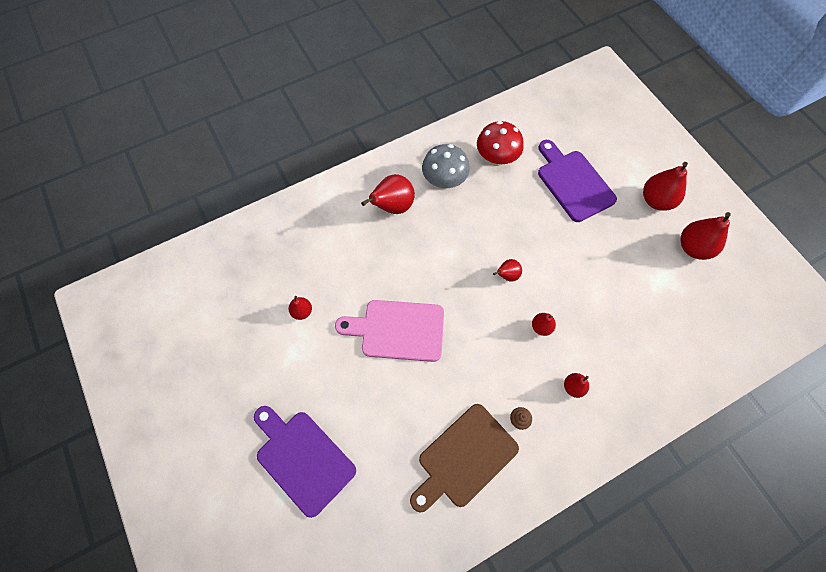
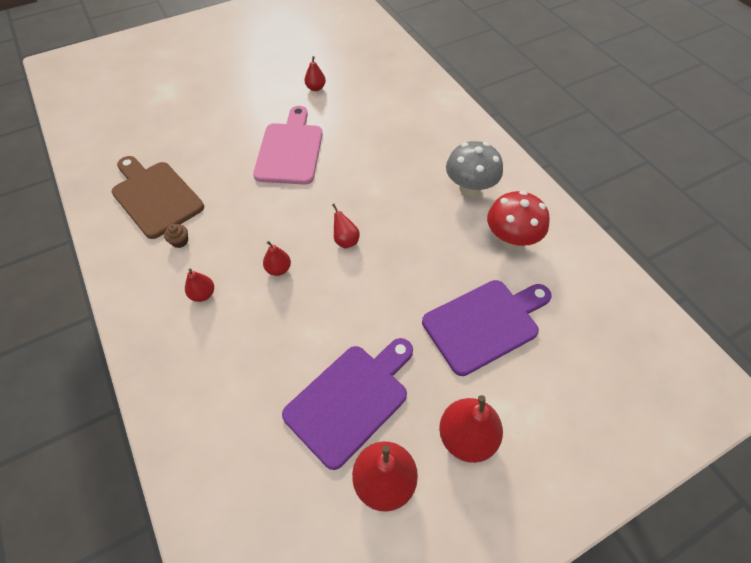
camera: 90 degrees right, 10 degrees down
(303, 458) = (186, 95): purple cutting board -> purple cutting board (351, 400)
(393, 206) = (431, 145): red pear -> none

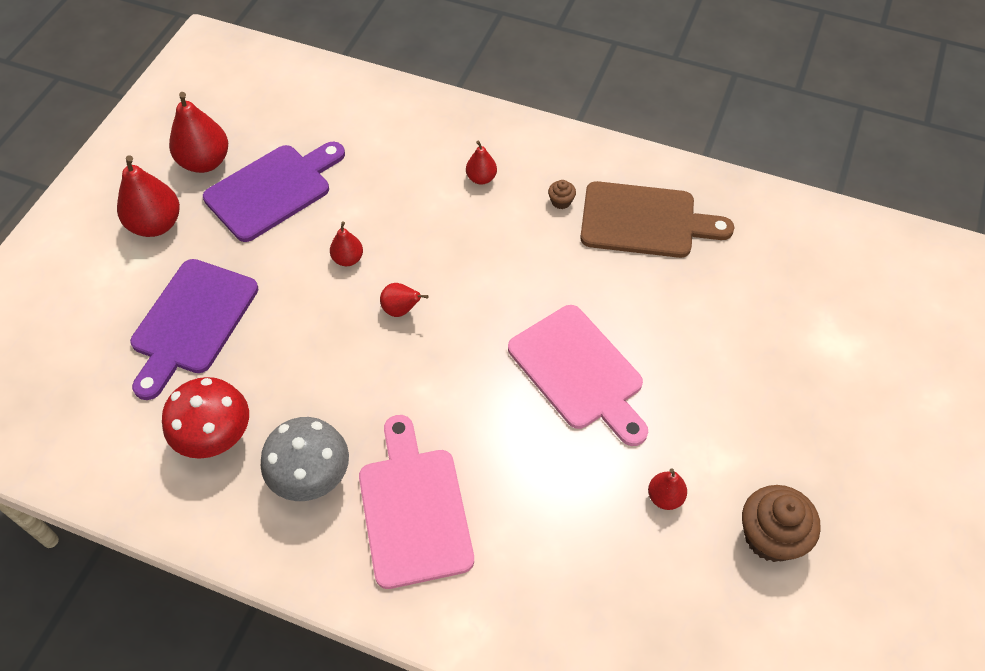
camera: 140 degrees right, 0 degrees up
(278, 269) = (438, 240): red pear -> red pear (348, 259)
(293, 56) = (770, 536): none -> brown cupcake
(351, 400) = (273, 190): purple cutting board -> purple cutting board turned 135 degrees counterclockwise
(429, 146) = (414, 509): none -> pink cutting board

